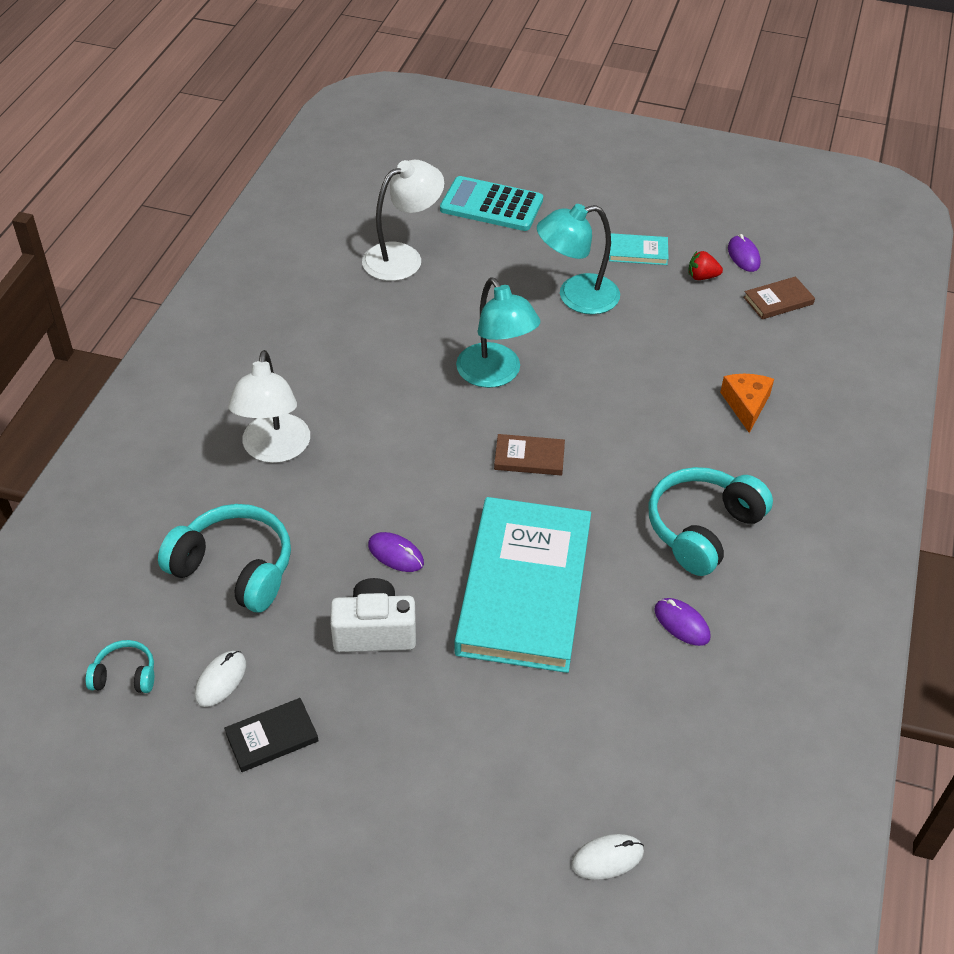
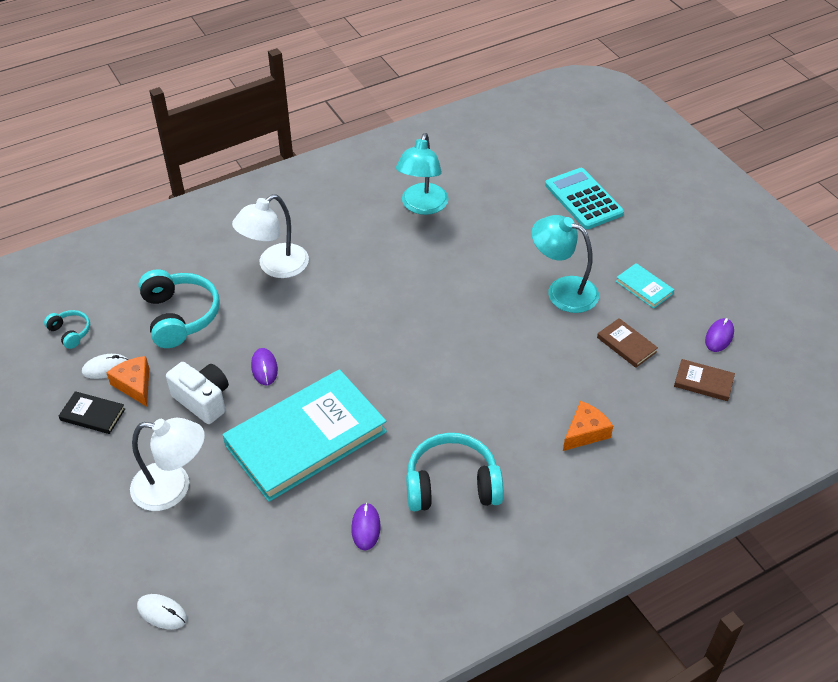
camera: 45 degrees right, 0 degrees up
(278, 672) = (134, 385): none -> orange cheese
(403, 257) = (485, 199): white lamp -> white lamp (173, 488)
(495, 375) = (448, 305): turquoise lamp -> turquoise lamp (422, 206)
(529, 457) = (405, 367): brown book -> brown book (626, 345)
(702, 277) = (668, 331): red strawberry -> none

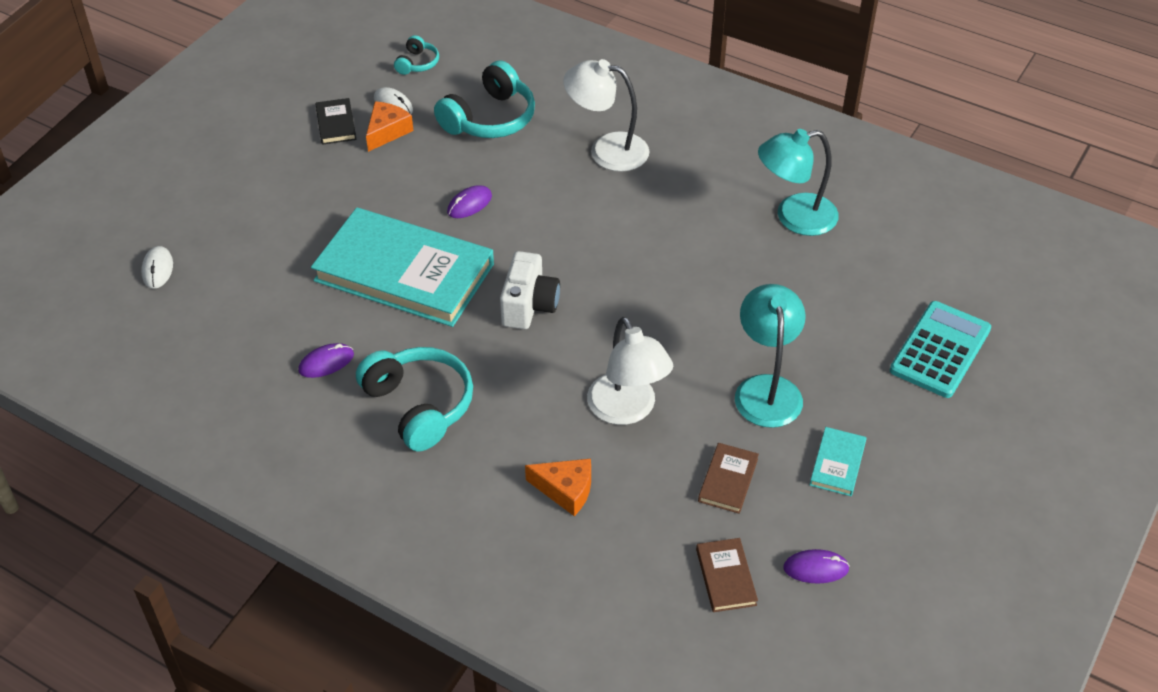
camera: 60 degrees right, 0 degrees up
(173, 488) = (289, 212): white lamp -> white lamp (627, 410)
(203, 400) = (400, 183): white camera -> white camera (529, 306)

